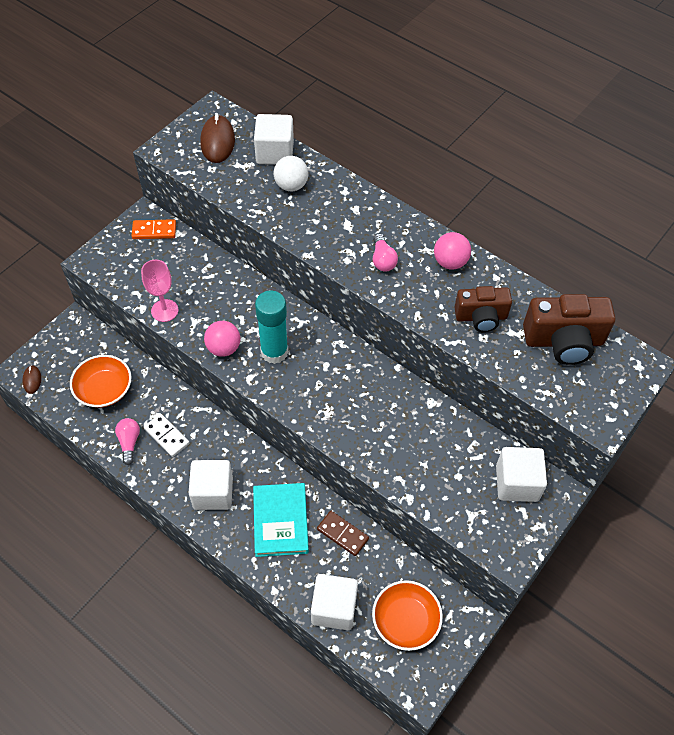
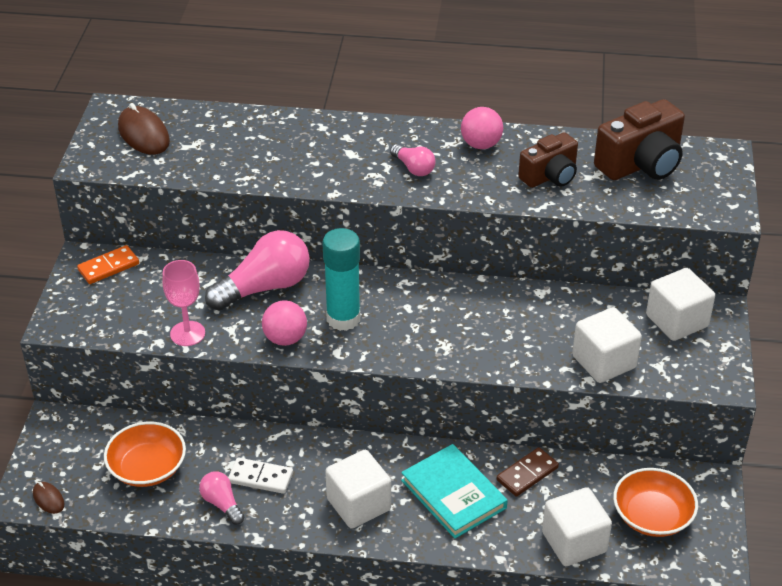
camera: 30 degrees left, 15 degrees down
(241, 298) = (265, 287): none -> pink light bulb
(275, 153) = (217, 121): white cube -> white cube (604, 362)
(291, 185) = (261, 143): white ball -> none
(343, 534) = (527, 474): brown domino -> brown domino turned 45 degrees counterclockwise

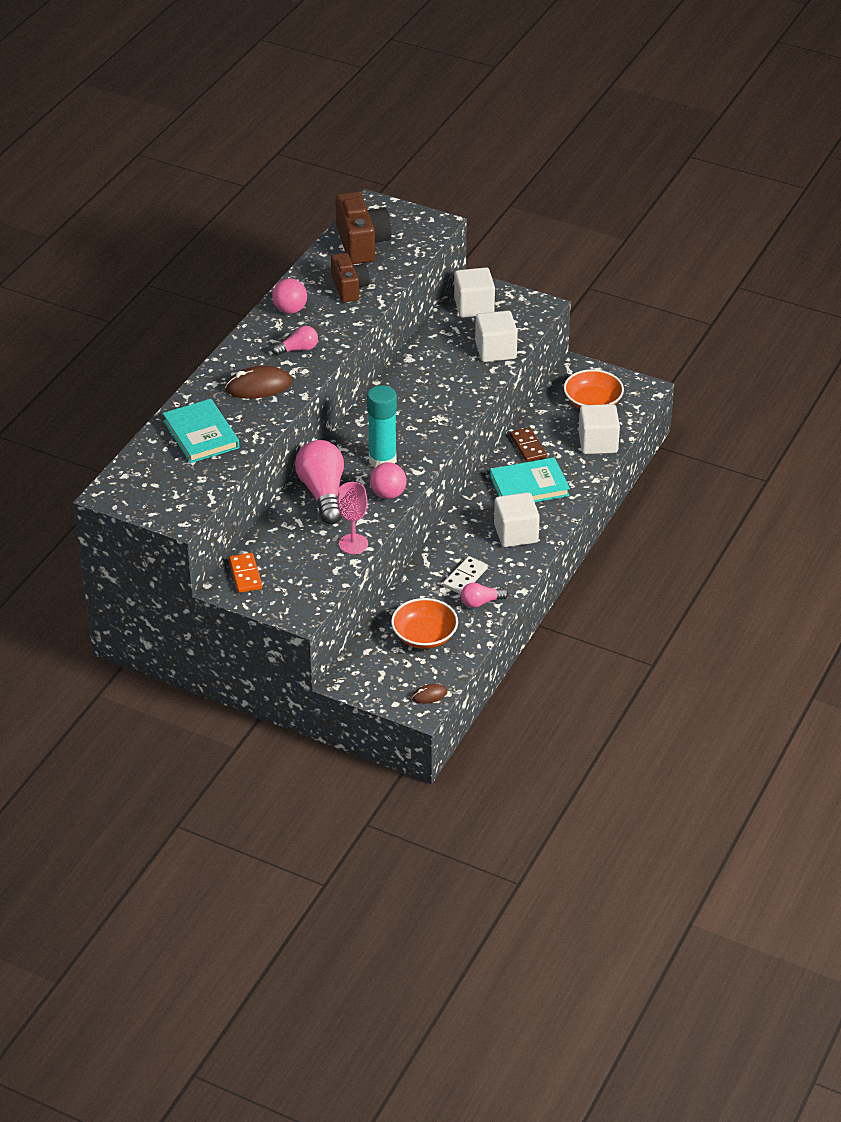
camera: 70 degrees left, 0 degrees up
(143, 134) = (159, 481): brown mouse -> brown mouse (258, 386)
(231, 141) = (201, 434): none -> turquoise book

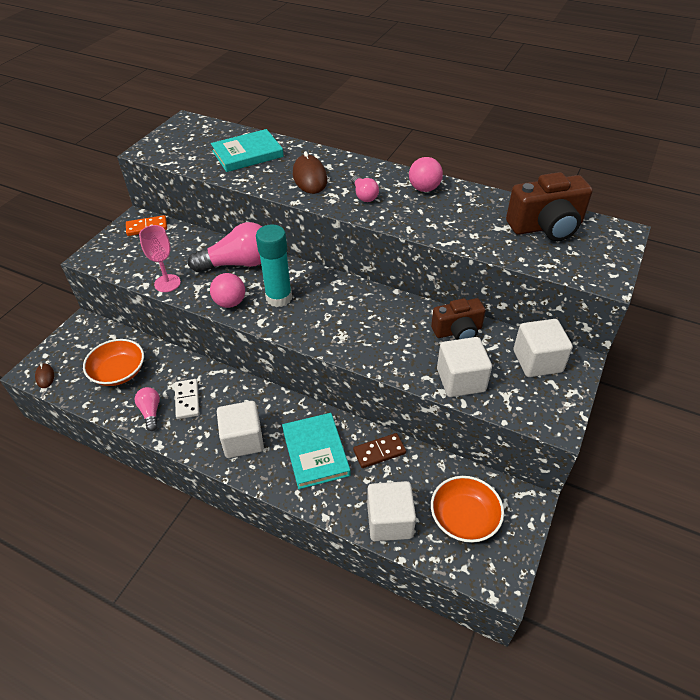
camera: 90 degrees right, 5 degrees up
(349, 288) = (466, 221): brown camera -> brown camera (458, 331)
(465, 577) = (187, 400): white domino -> white domino turned 45 degrees clockwise

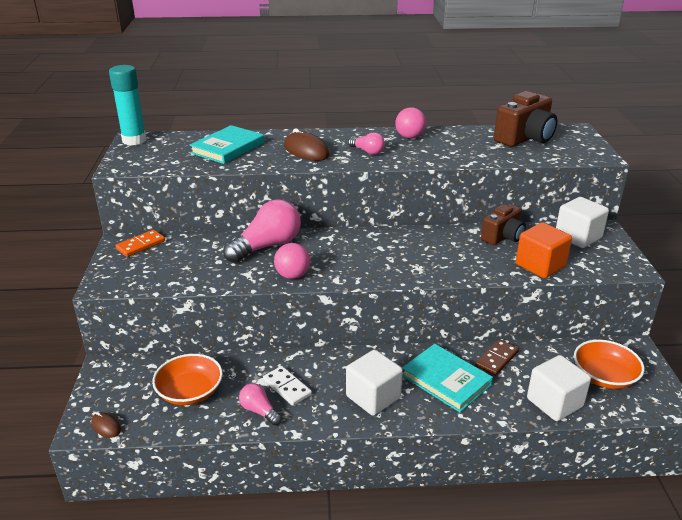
camera: 30 degrees left, 15 degrees down
(167, 283) = (213, 280): pink goblet -> none
(279, 298) = (334, 259): turquoise glue stick -> turquoise glue stick (134, 140)
(461, 380) = (540, 265): white cube -> orange cube

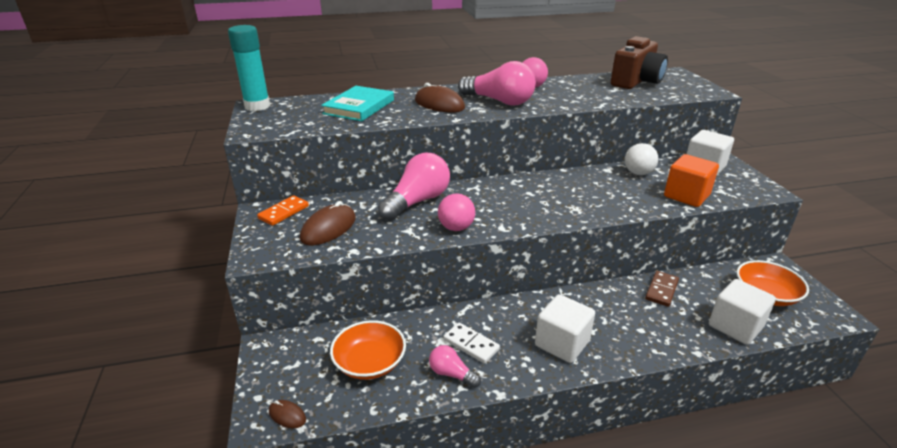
camera: 10 degrees left, 0 degrees up
(175, 264) = (328, 228): none -> brown mouse
(367, 151) = (499, 101): pink light bulb -> pink light bulb, size x1.95
(446, 380) = (624, 317): turquoise book -> none
(503, 237) = (638, 173): brown camera -> white ball

